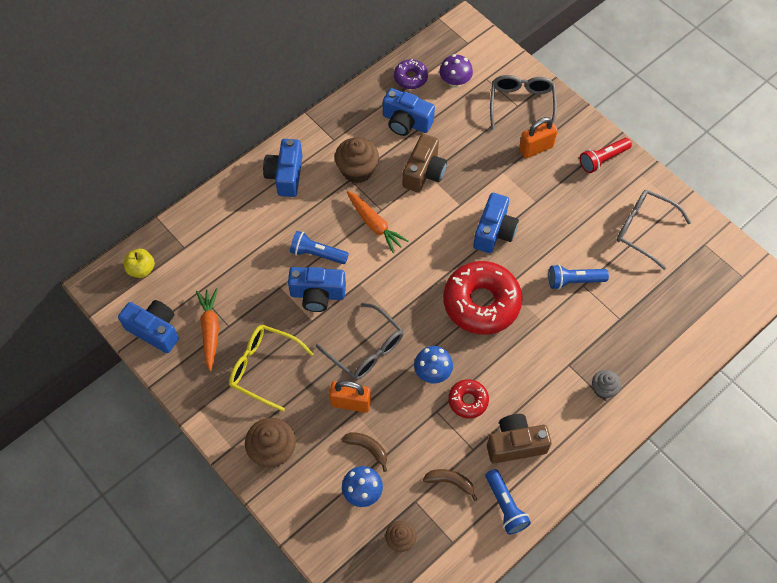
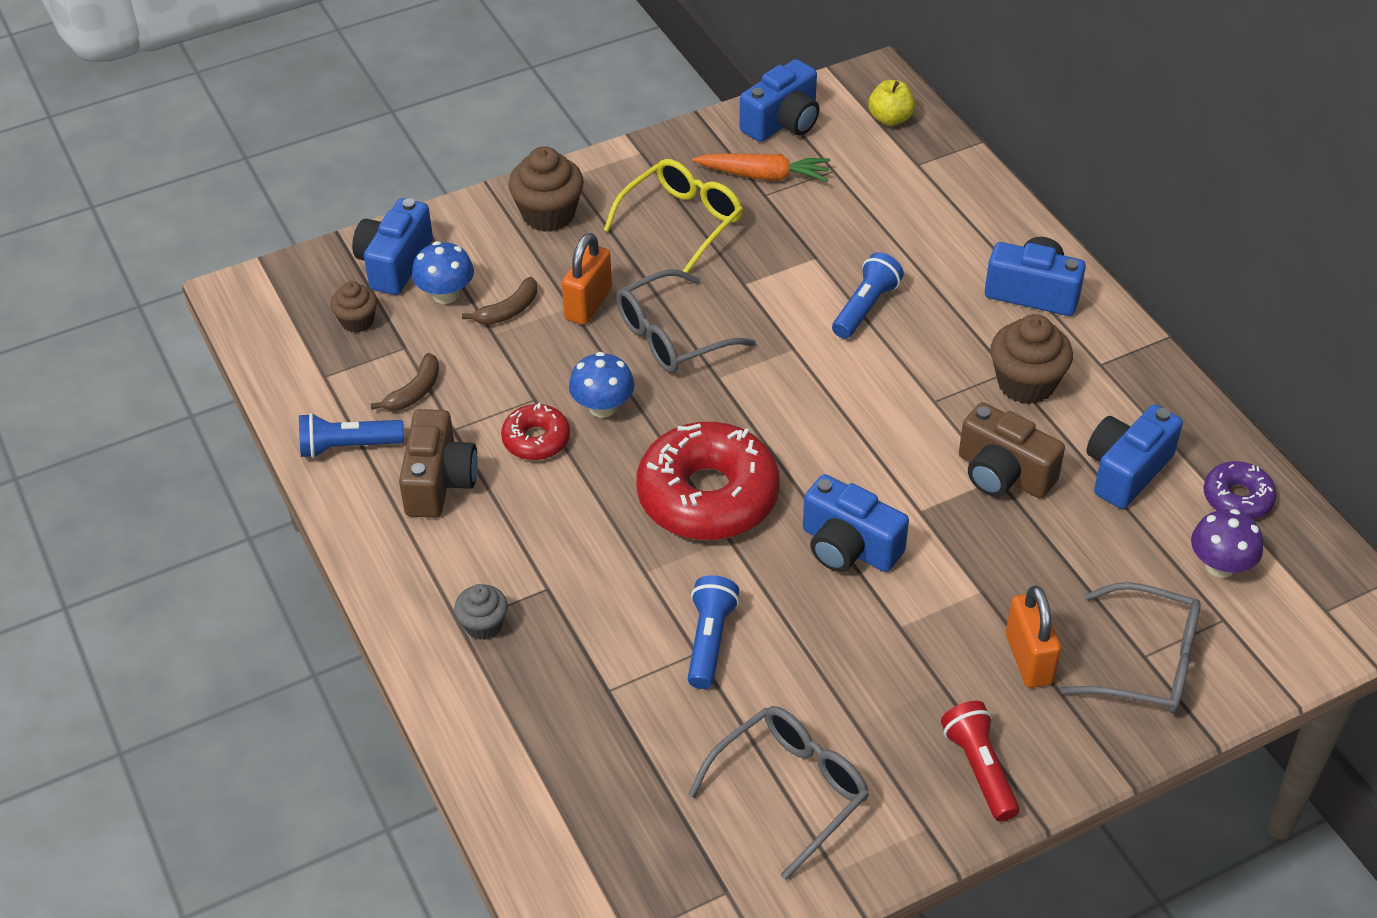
camera: 105 degrees right, 15 degrees down
(317, 294) = (788, 296): blue camera -> blue camera (394, 263)
(374, 225) = (905, 387): orange carrot -> none

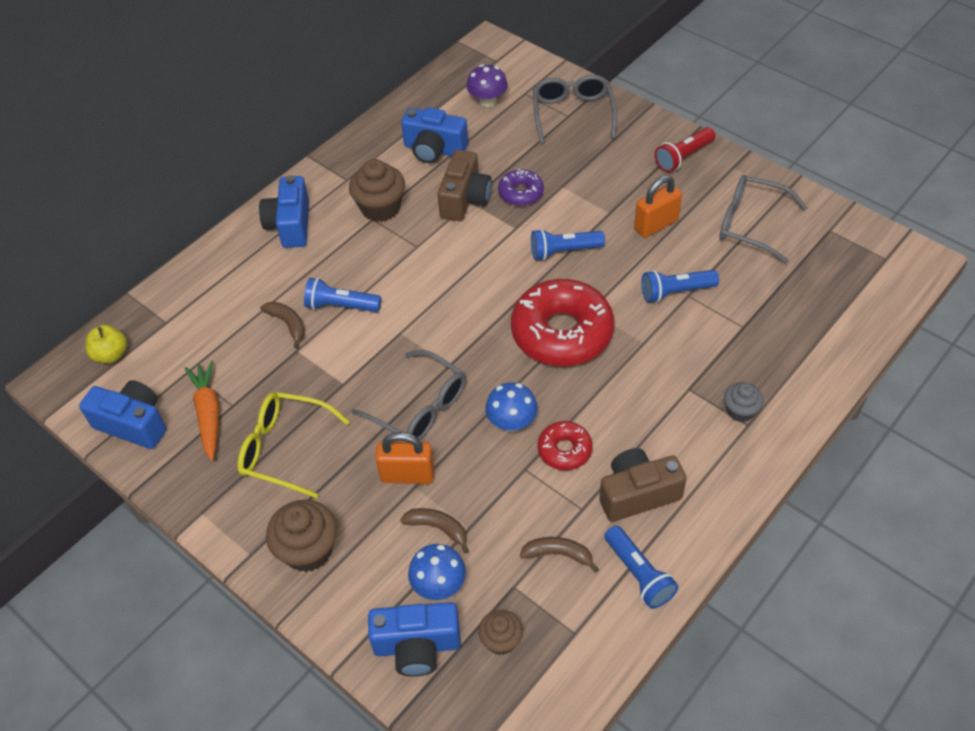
camera: 110 degrees left, 5 degrees up
(848, 547) = (564, 251): blue camera -> blue flashlight
(861, 257) = (288, 324): none -> brown banana
(1028, 659) = (599, 156): orange padlock -> orange padlock (656, 225)
(1237, 498) = (433, 103): purple donut -> purple donut (520, 193)

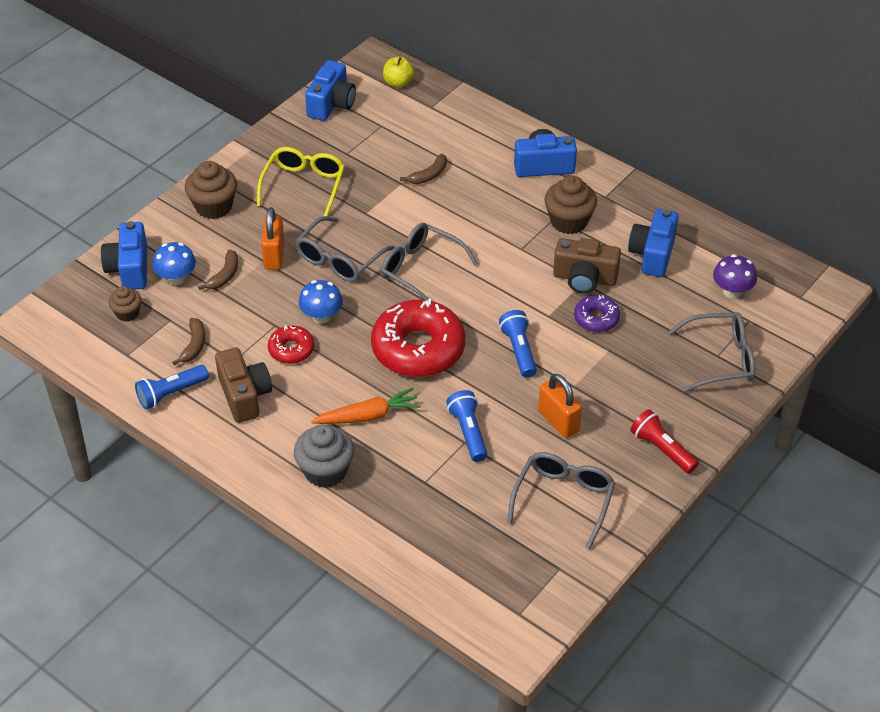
camera: 85 degrees right, 5 degrees down
(208, 413) = (339, 141): orange carrot -> orange carrot (368, 416)
(341, 306) = (449, 205): blue flashlight -> none
(441, 331) = (420, 269): none -> grey glasses
(740, 411) = (325, 471): grey cupcake -> grey cupcake, size x1.69

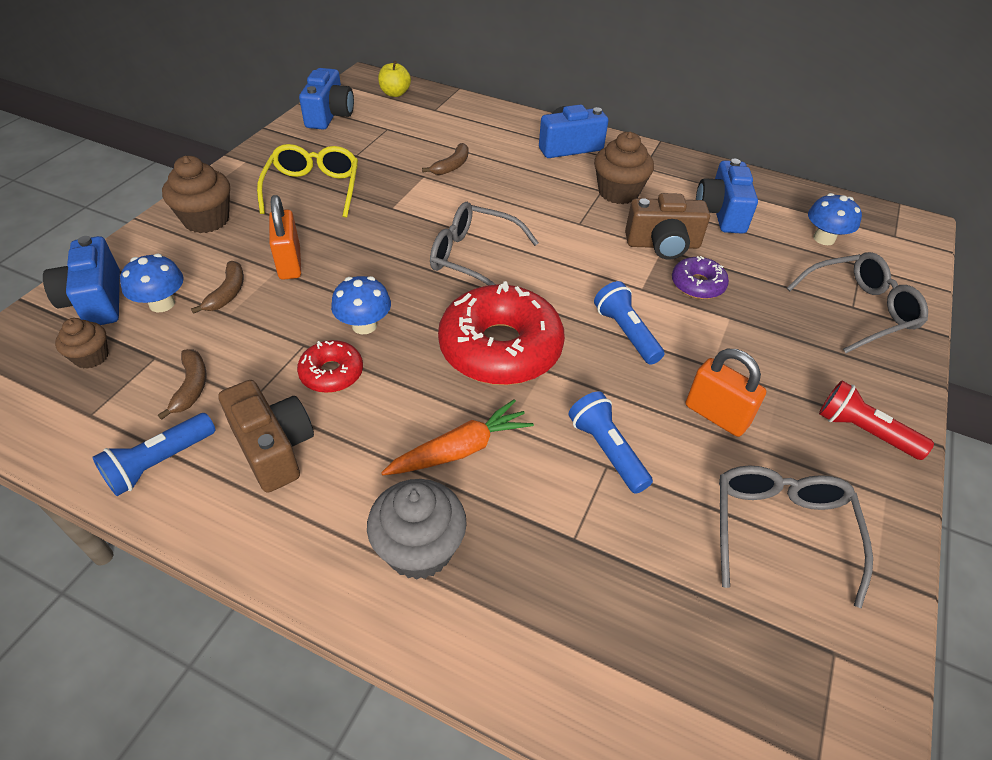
camera: 15 degrees left, 0 degrees up
(339, 259) = (372, 258): grey glasses -> none
(732, 291) = (824, 238): purple mushroom -> blue mushroom

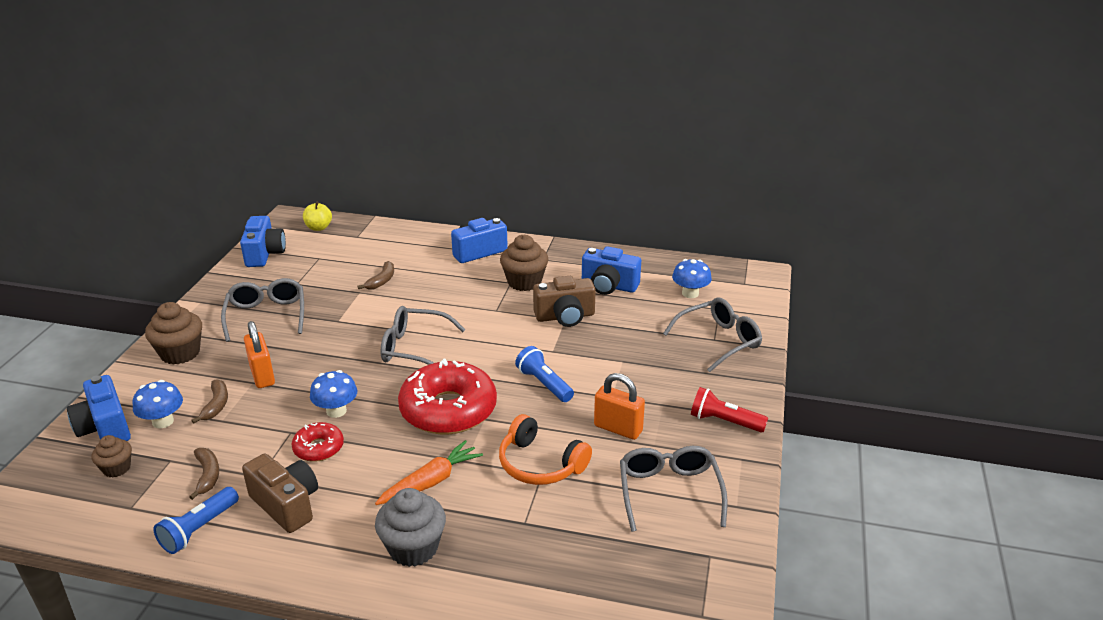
camera: 10 degrees left, 15 degrees down
(313, 188) = (266, 315): yellow glasses -> grey glasses
(607, 450) = (540, 464): blue flashlight -> orange headphones
(697, 285) = (595, 341): purple donut -> none
(721, 213) = (609, 286): blue camera -> blue camera turned 60 degrees counterclockwise

